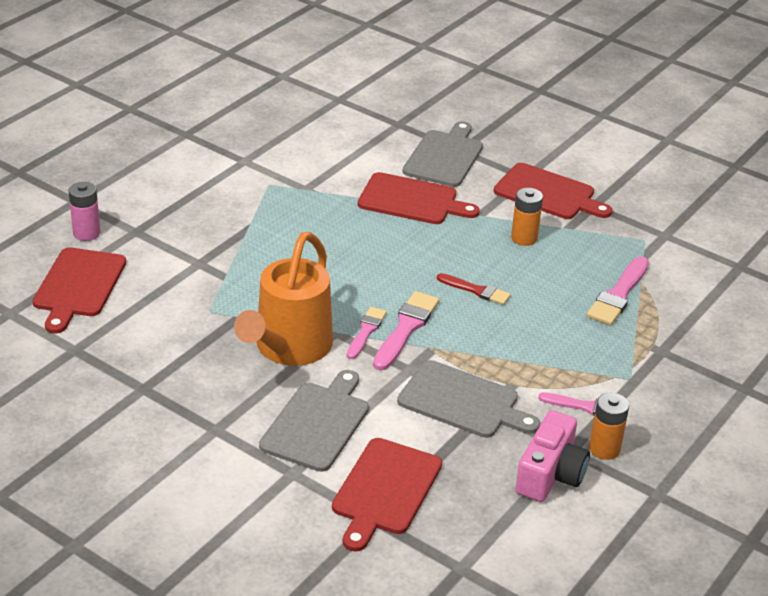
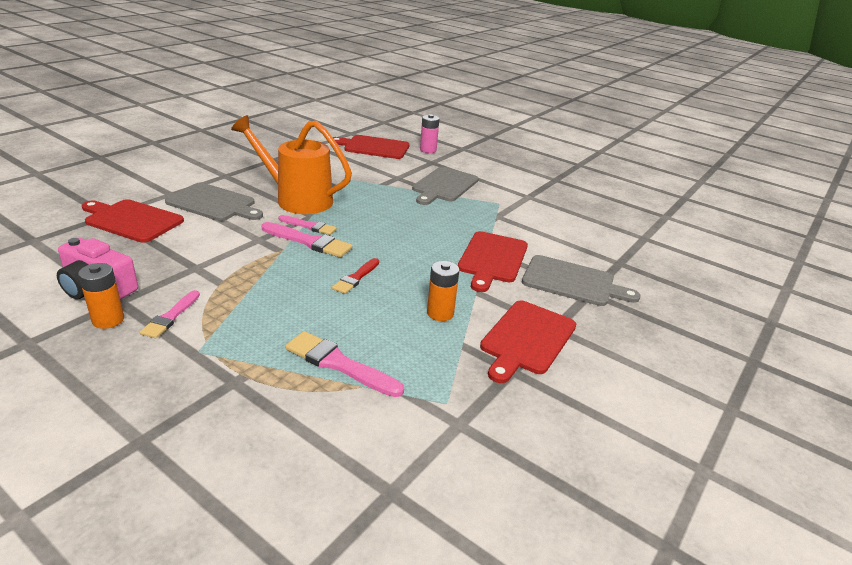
camera: 90 degrees right, 5 degrees down
(463, 401) = (209, 257): grey cutting board -> grey cutting board (444, 186)

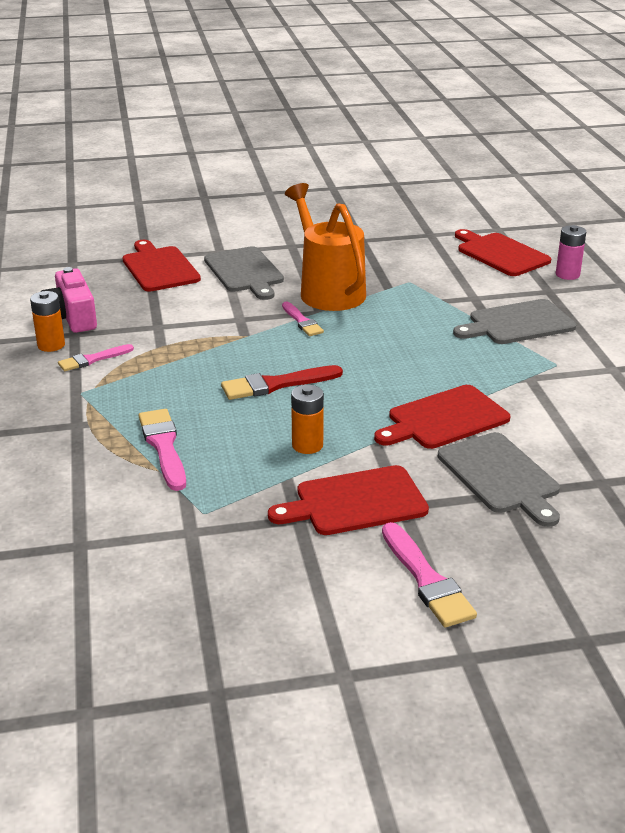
camera: 45 degrees right, 0 degrees up
(309, 242) = (281, 336): pink brush -> pink brush (426, 579)
(356, 278) = (276, 384): red brush -> red brush, size x1.54

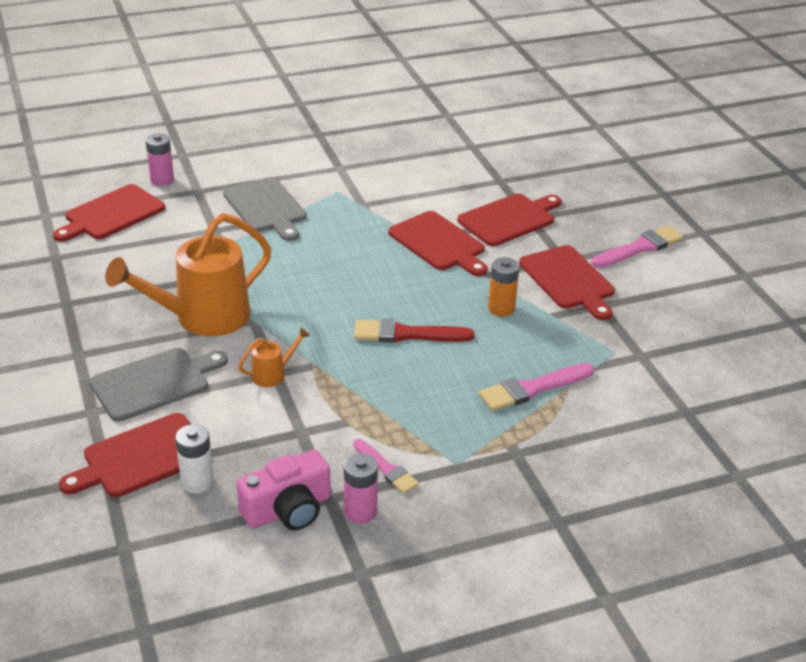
camera: 100 degrees left, 5 degrees up
(51, 345) = (360, 511): orange battery -> pink battery
(122, 286) = (197, 482): none -> white battery
(238, 318) = (273, 374): none -> orange watering can
(276, 384) = (407, 334): red brush -> red brush turned 120 degrees clockwise
(302, 321) = (277, 330): pink brush -> none
(500, 476) = (509, 219): grey cutting board -> red cutting board

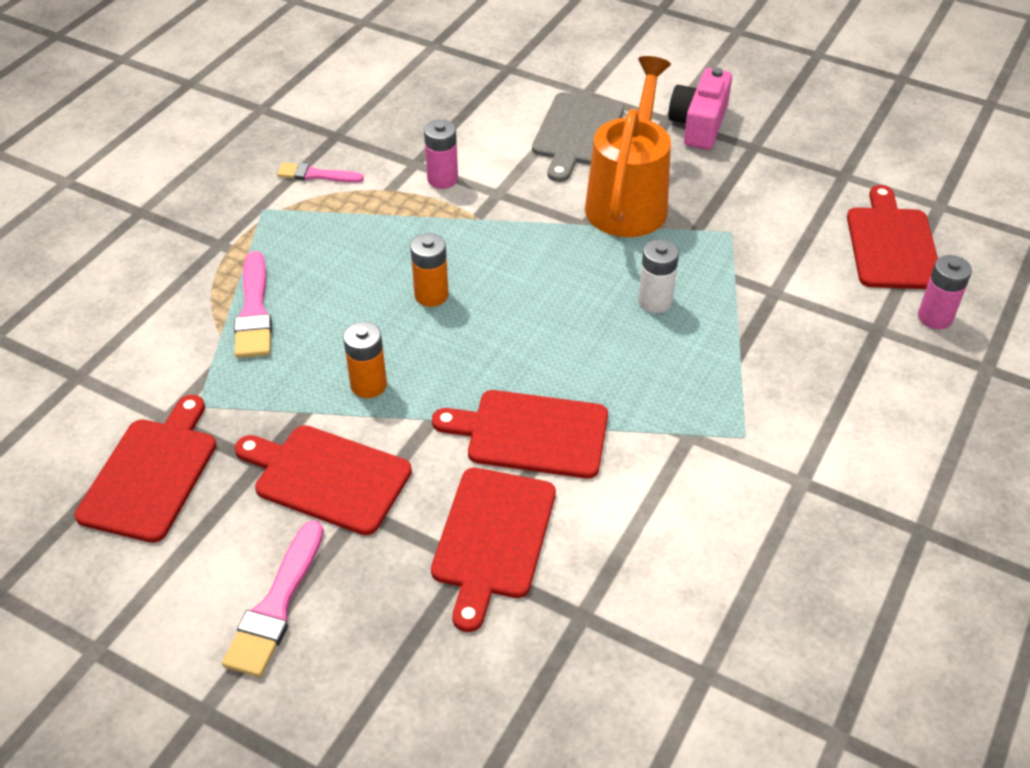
camera: 140 degrees right, 10 degrees up
(141, 457) = (503, 88): red cutting board -> red cutting board (151, 474)
(197, 482) = (442, 96): white battery -> white battery (655, 301)
(266, 208) = (776, 355): grey cutting board -> none
(273, 374) = (498, 191): orange watering can -> none
(288, 510) = (357, 114): pink camera -> pink camera (699, 124)
(360, 511) = (303, 139): pink battery -> pink battery (442, 179)
(407, 334) = (431, 295): red brush -> orange battery
(533, 388) = (254, 311): pink brush -> pink brush turned 150 degrees clockwise

